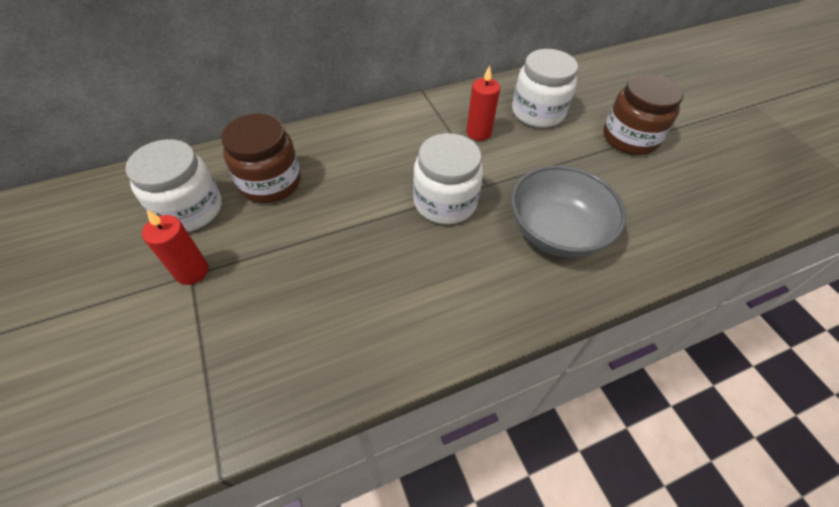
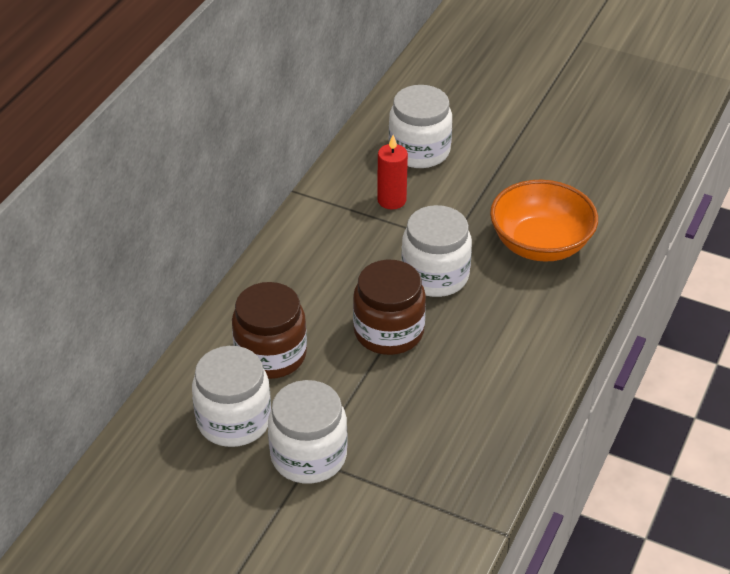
camera: 40 degrees left, 10 degrees down
(192, 271) = (308, 456): red candle -> white jar
(556, 232) = (540, 244): grey bowl -> orange bowl
(630, 138) = (516, 131): brown jar -> brown jar (388, 331)

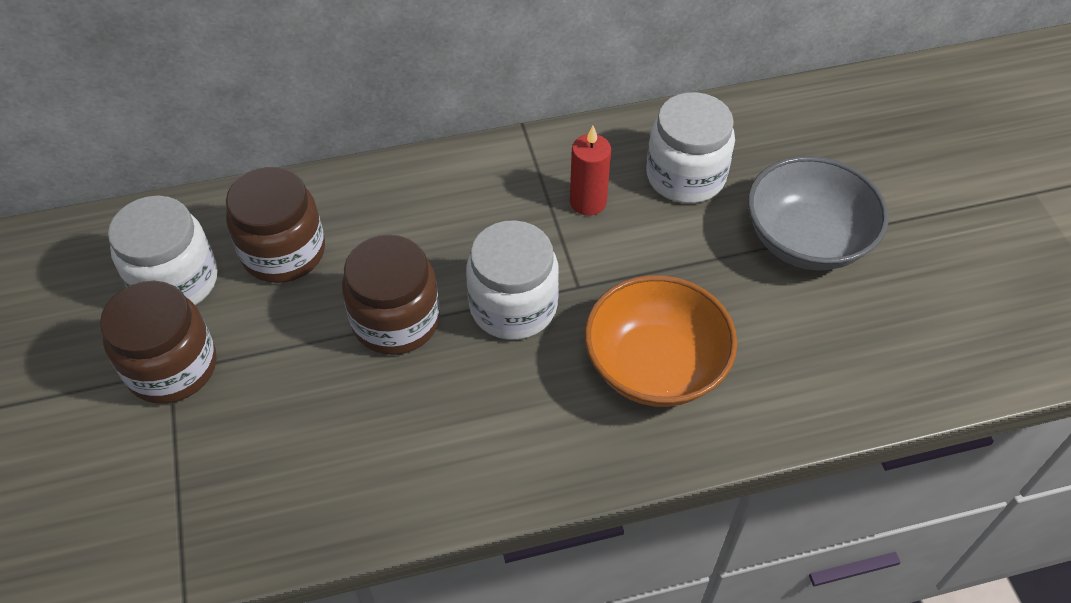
camera: 50 degrees right, 10 degrees up
(308, 456) = (172, 367): white jar -> brown jar
(519, 136) = (806, 240): none -> grey bowl

